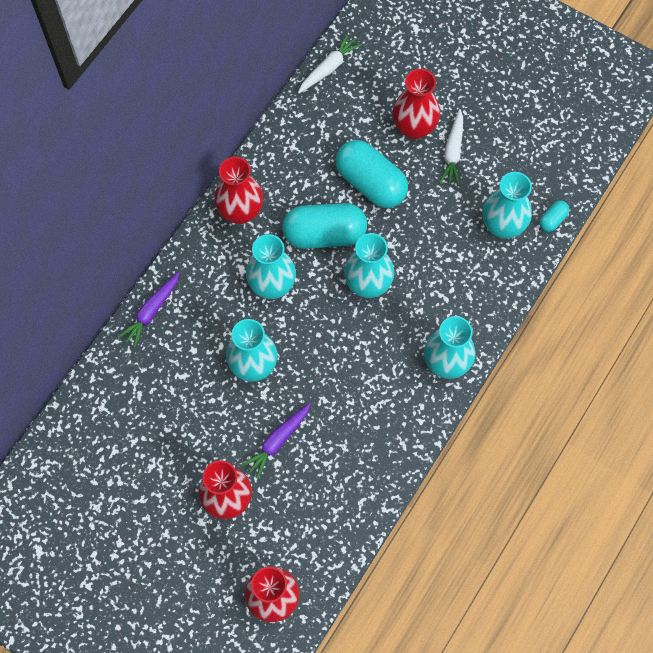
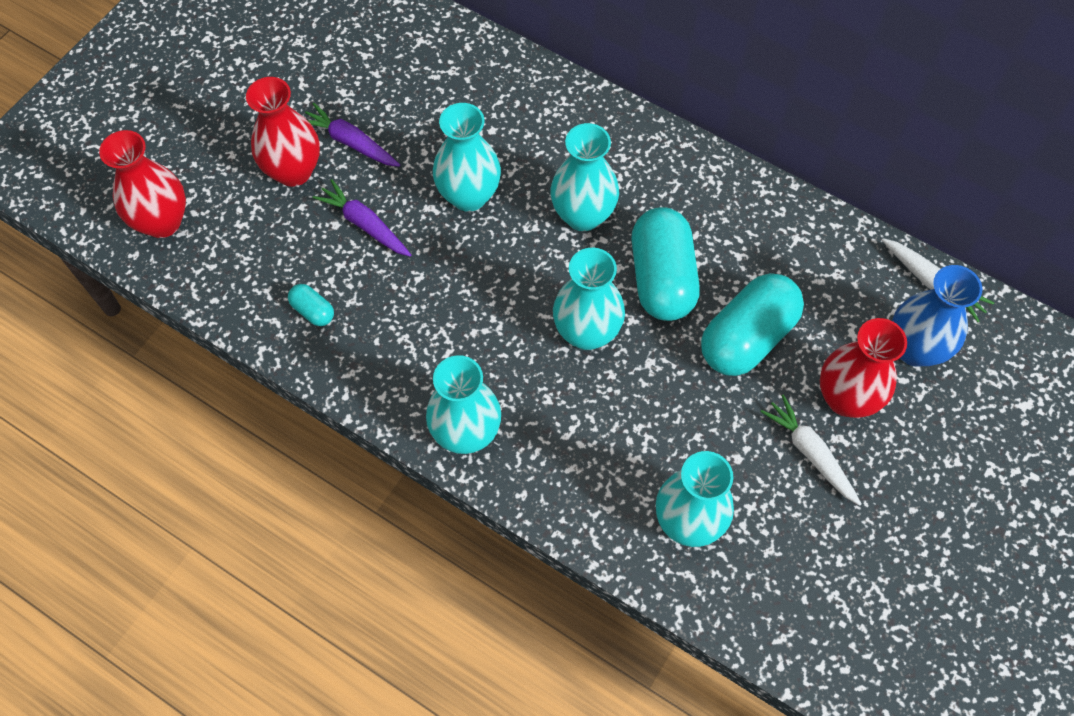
camera: 90 degrees right, 5 degrees down
(151, 311) = (544, 84): purple carrot -> purple carrot (351, 142)
(240, 212) = (690, 177): red vase -> none
(377, 84) = (914, 349): none -> blue vase
(453, 152) = (810, 453): white carrot -> white carrot turned 45 degrees clockwise
(552, 220) = (704, 600): turquoise capsule -> turquoise capsule (313, 311)

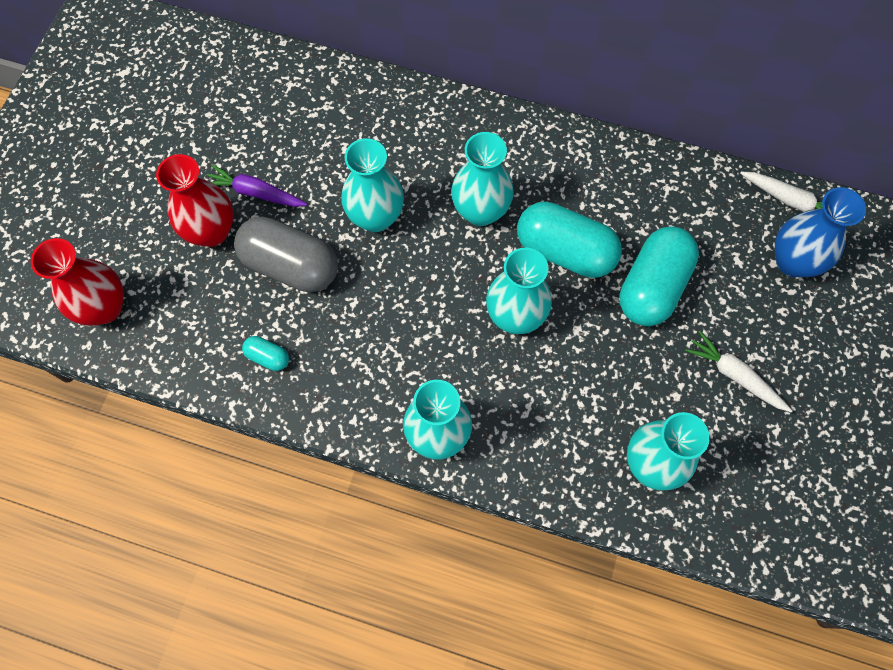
camera: 15 degrees left, 5 degrees up
(364, 224) = (290, 265): purple carrot -> grey capsule
(662, 278) = (565, 251): turquoise capsule -> turquoise capsule turned 45 degrees counterclockwise
(846, 398) = (750, 319): red vase -> none

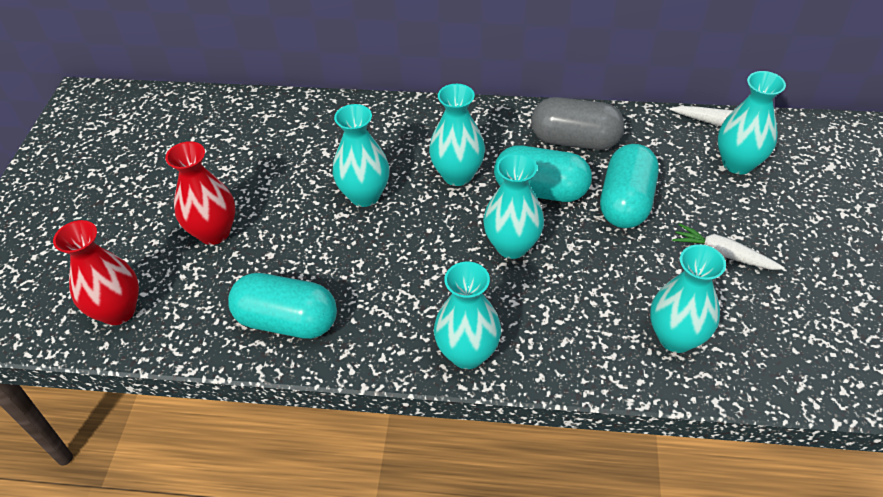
camera: 10 degrees left, 20 degrees down
(255, 193) = (250, 197): purple carrot -> none
(268, 357) = (287, 321): turquoise capsule -> turquoise capsule, size x2.26
(290, 265) = (294, 245): grey capsule -> grey capsule (574, 141)
(793, 262) = (737, 163): blue vase -> turquoise vase

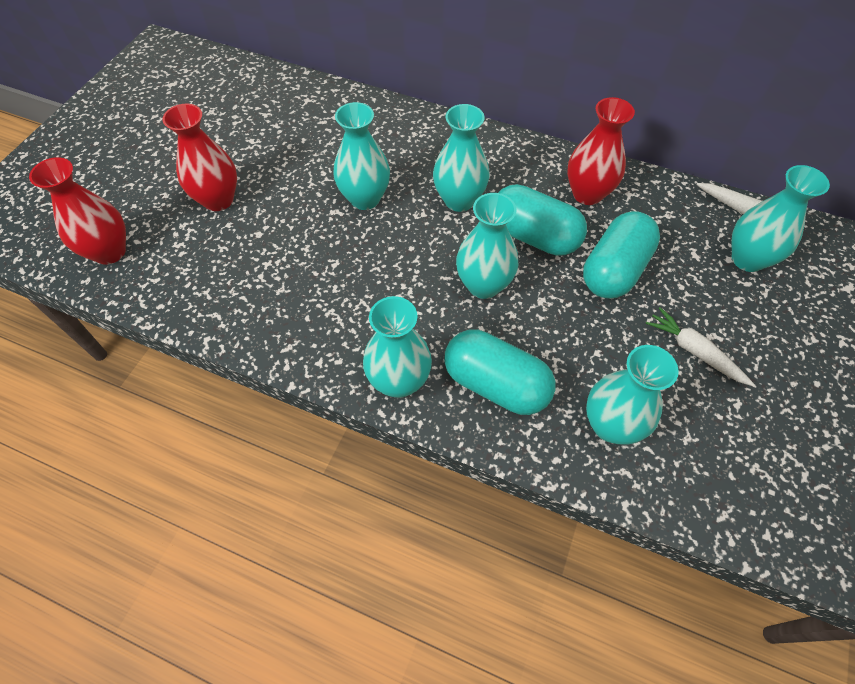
camera: 15 degrees right, 10 degrees up
(287, 321) = (248, 302): turquoise capsule -> turquoise capsule (496, 384)
(574, 141) = (587, 194): grey capsule -> red vase

